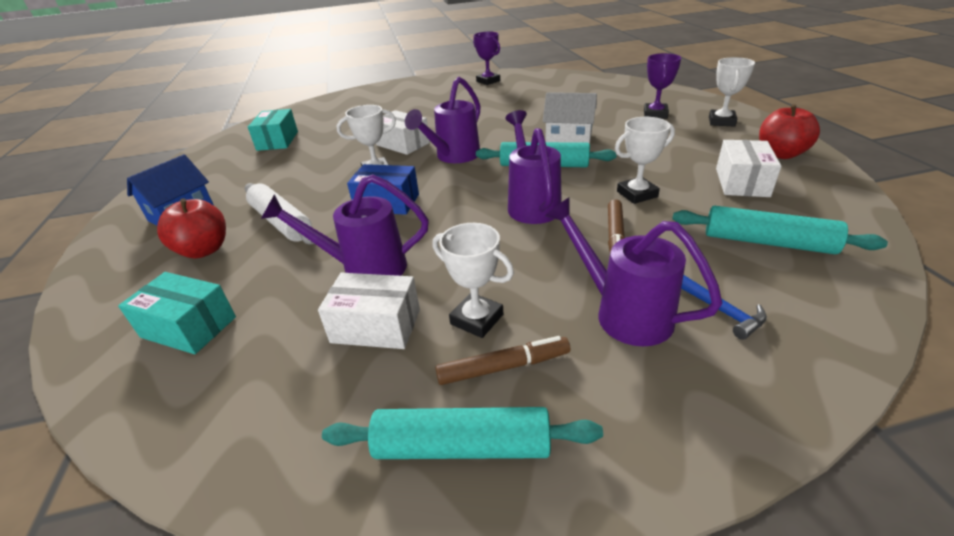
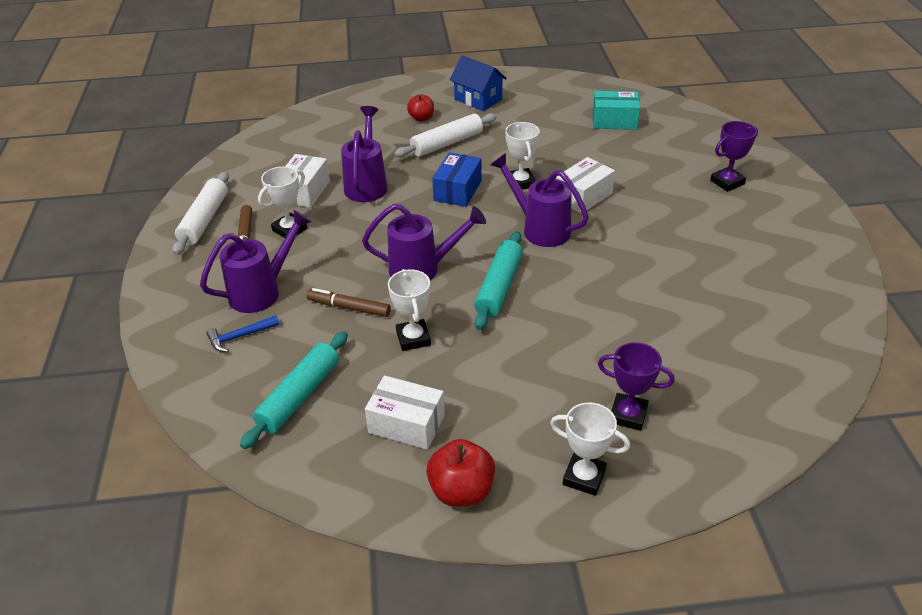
camera: 95 degrees right, 5 degrees up
(188, 327) = (339, 128): turquoise box -> none
(204, 250) = (421, 118): red apple -> red apple, size x0.65
(462, 446) = (204, 220): turquoise rolling pin -> white rolling pin
(488, 81) = (808, 271): purple trophy -> purple trophy (727, 182)
(568, 139) = (563, 316): white house -> none

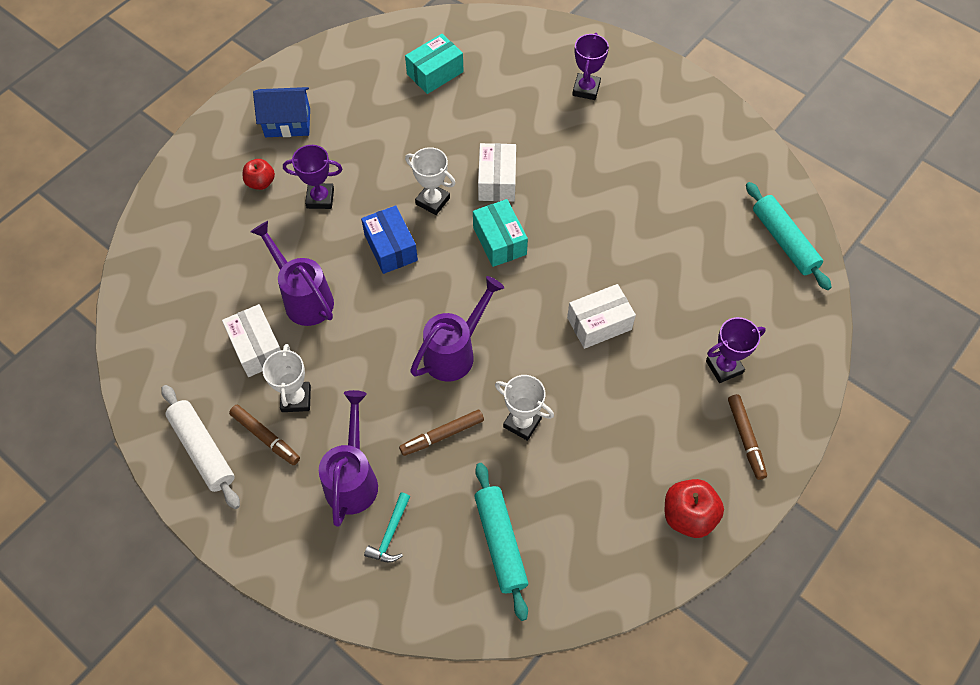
camera: 45 degrees left, 20 degrees up
(239, 337) = (390, 534): blue hammer -> turquoise hammer
(406, 424) = (599, 498): white box -> white box (599, 323)
(447, 143) = (320, 198): white rolling pin -> purple trophy
(498, 287) = (530, 324): turquoise rolling pin -> turquoise rolling pin (784, 241)
(540, 229) = (499, 241): purple watering can -> turquoise box
(584, 477) = (745, 438): white trophy -> brown marker

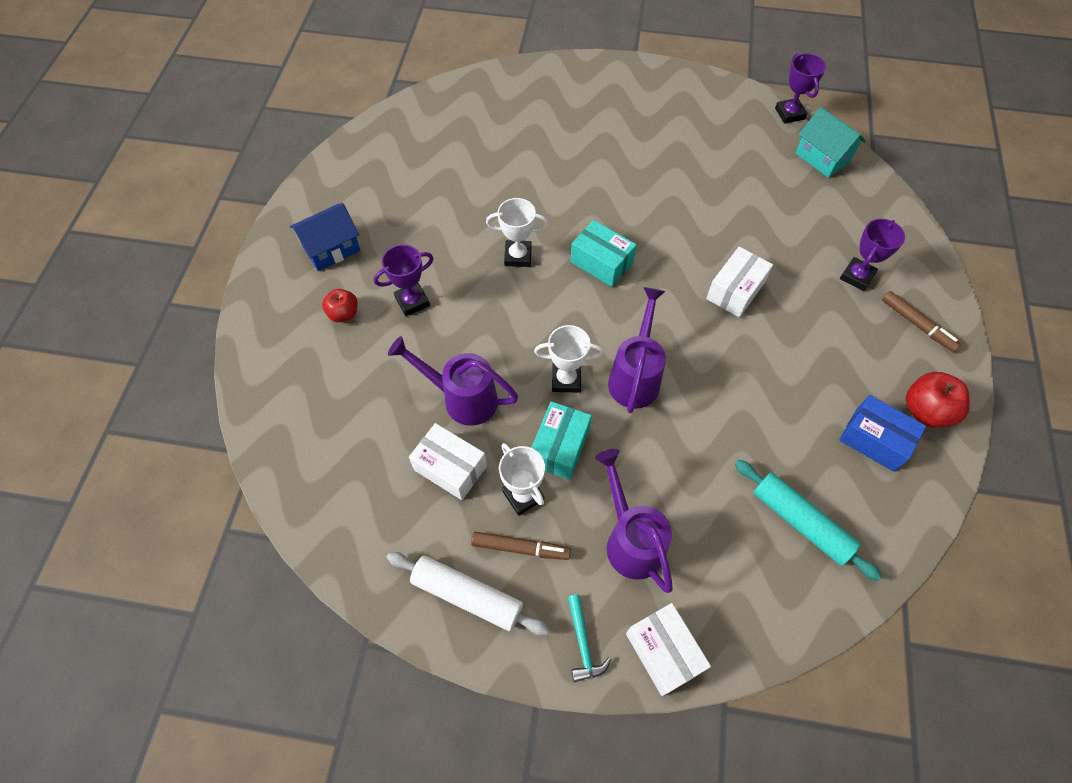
camera: 30 degrees left, 0 degrees up
(390, 247) = (510, 314): blue box -> blue box (874, 440)
(390, 534) = (702, 571): turquoise hammer -> turquoise hammer (583, 644)
(435, 73) = (439, 148): turquoise box -> turquoise box (559, 447)
(442, 435) = (679, 455): brown marker -> none
(497, 181) = (561, 214): white box -> white box (663, 652)
(522, 423) = (738, 407): white trophy -> white trophy (566, 380)
(586, 89) = (579, 108): purple trophy -> purple trophy (789, 114)
(784, 241) = (822, 157): turquoise rolling pin -> turquoise house

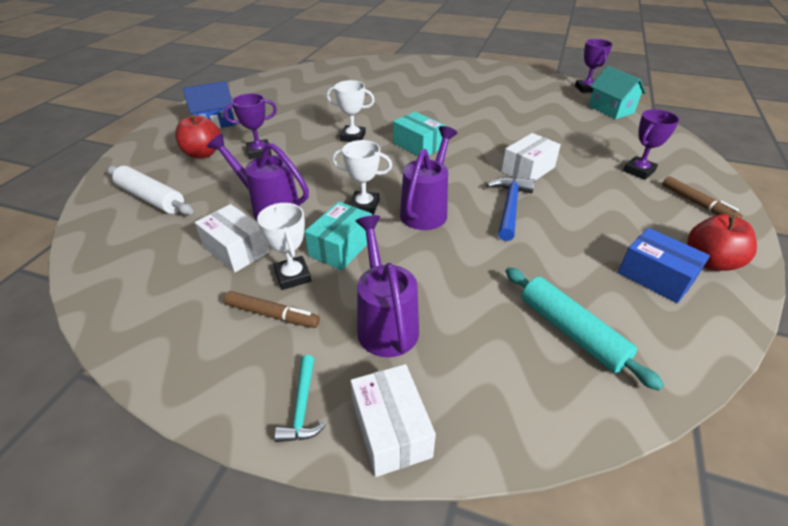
camera: 10 degrees right, 20 degrees down
(343, 314) = (203, 153): red apple -> red apple, size x1.54
(467, 596) = (201, 346): white rolling pin -> white rolling pin (151, 198)
(723, 358) = (509, 207): none -> blue hammer

